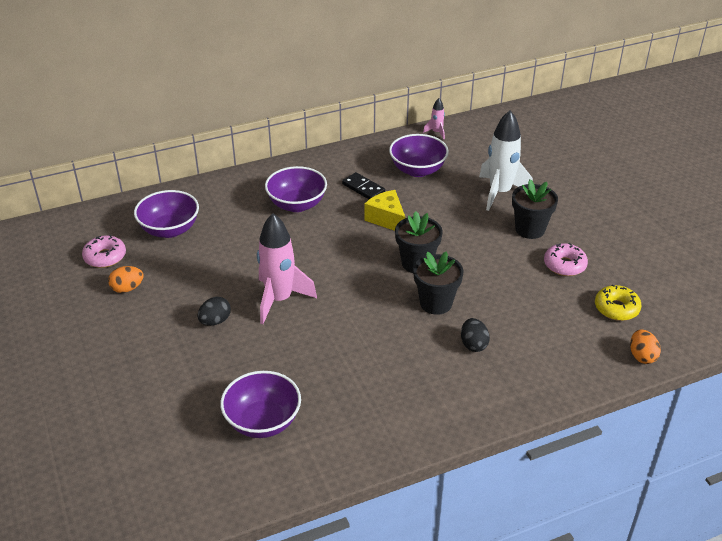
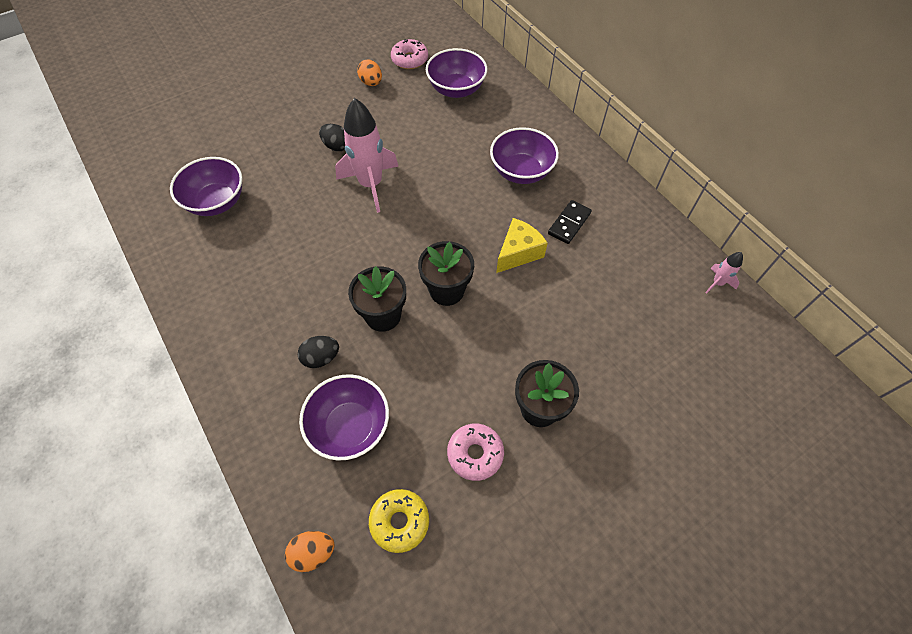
camera: 80 degrees right, 20 degrees up
(417, 170) = (624, 271): purple bowl -> purple bowl (350, 427)
(500, 193) = (608, 367): white rocket -> none

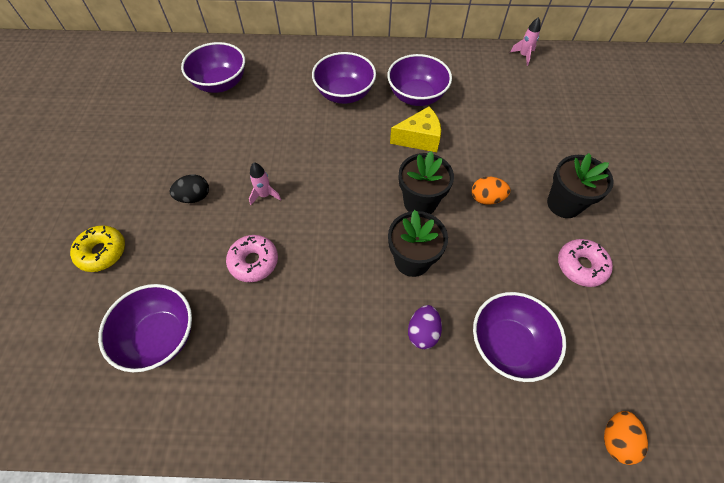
camera: 55 degrees left, 0 degrees up
(321, 358) = (423, 332): black egg -> purple egg
(371, 83) = (147, 133): orange egg -> orange egg (486, 198)
(371, 185) = (265, 195): pink rocket -> pink rocket, size x0.45
(399, 522) = (615, 352): yellow donut -> yellow donut (102, 252)
(409, 60) = (152, 93): pink donut -> pink donut (254, 262)
(518, 253) = (419, 139): yellow cheese -> yellow cheese turned 90 degrees clockwise
(569, 223) = (416, 96): black domino -> purple bowl

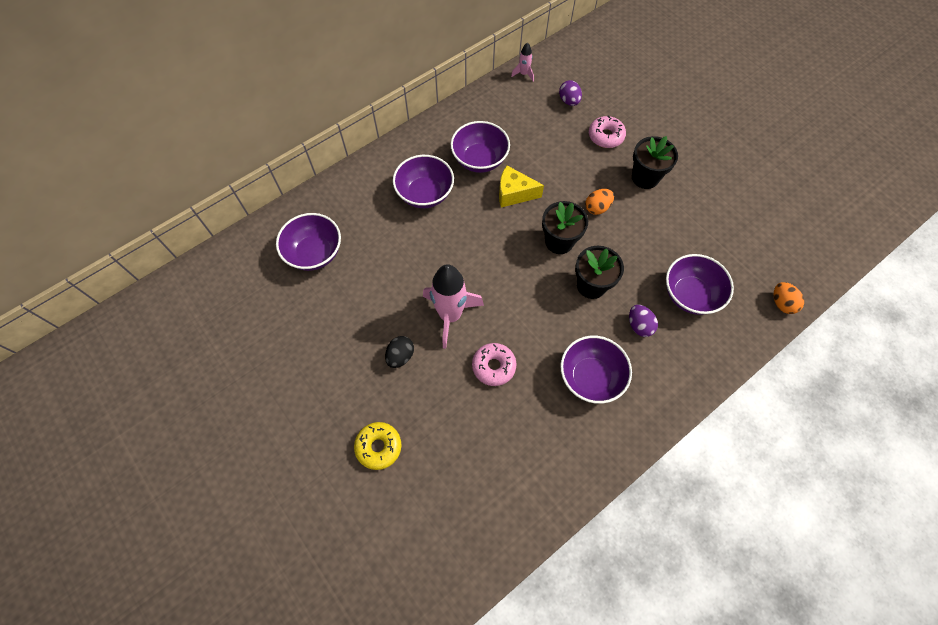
camera: 40 degrees left, 5 degrees up
(160, 336) = (486, 462): purple bowl -> purple bowl (590, 377)
(265, 195) = (450, 315): pink rocket -> pink rocket, size x2.20
(419, 139) = (514, 193): yellow cheese -> yellow cheese turned 120 degrees counterclockwise
(547, 98) = (569, 101): none -> purple egg
(581, 266) = (687, 214): pink donut -> pink donut (605, 136)

